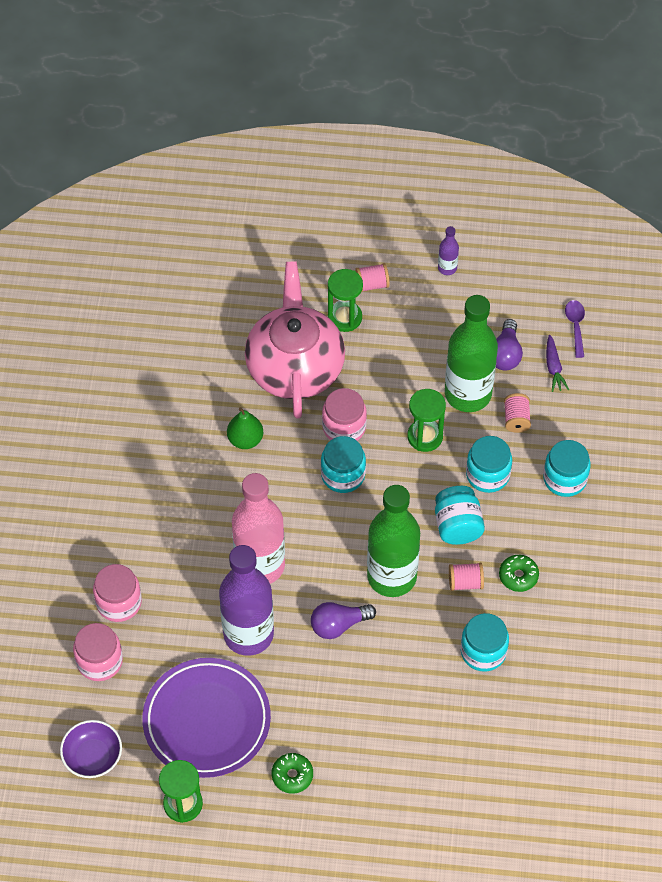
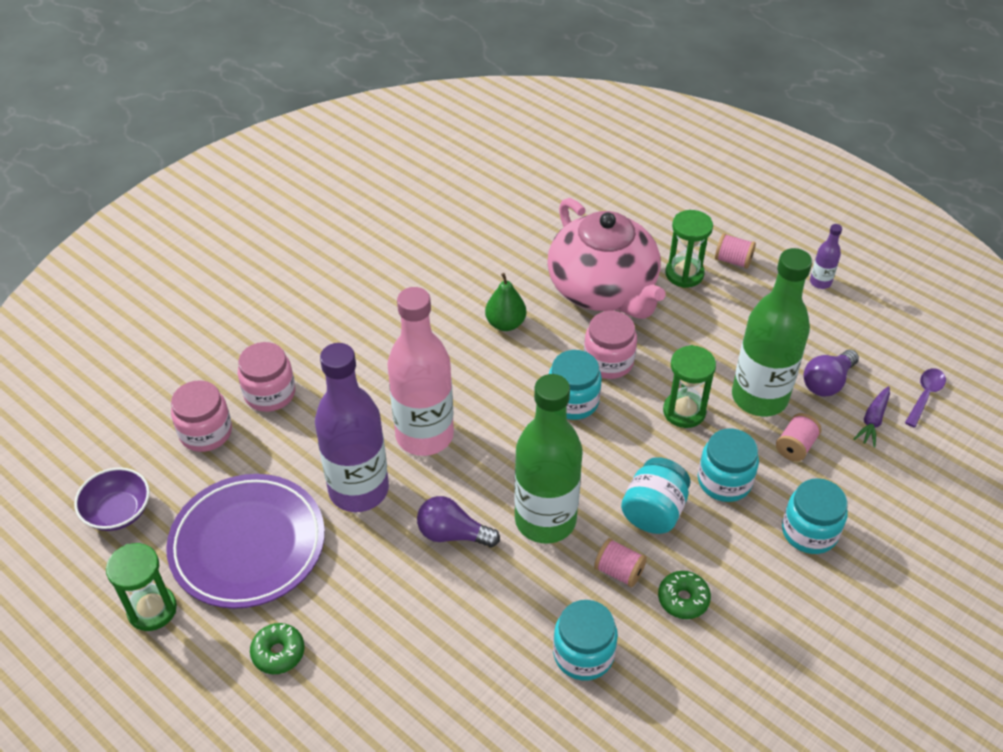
camera: 35 degrees right, 10 degrees down
(295, 367) = (603, 289): pink teapot -> pink teapot turned 120 degrees clockwise

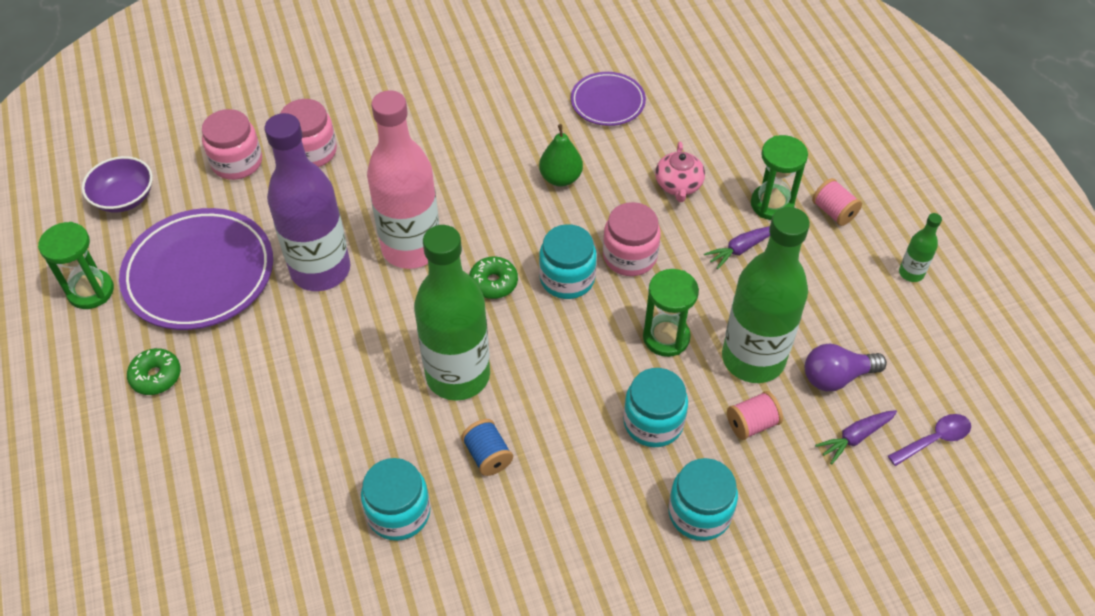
camera: 30 degrees right, 5 degrees up
(452, 534) = (369, 347): purple light bulb -> none
(496, 247) = (607, 102): none -> purple plate
(603, 289) = (678, 185): pink teapot -> pink teapot, size x0.41
(619, 571) = (487, 455): pink spool -> blue spool
(653, 511) = (562, 417): turquoise jar -> none
(683, 599) = (526, 512): green donut -> green donut (493, 283)
(687, 318) = (740, 249): none -> purple carrot
(820, 282) = (911, 273): purple bottle -> green bottle

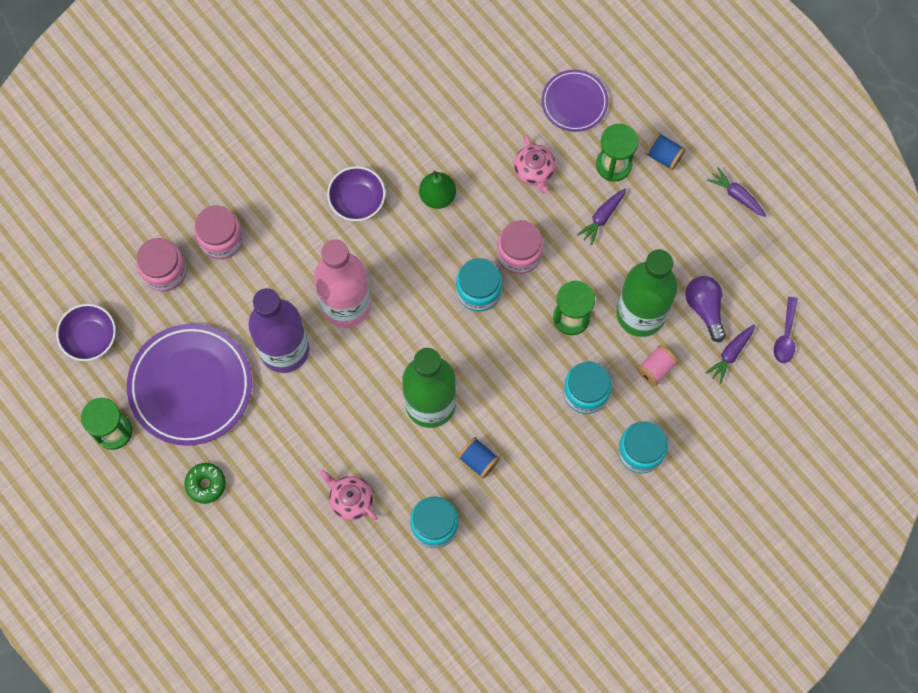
camera: 20 degrees left, 20 degrees up
(312, 448) = (350, 499): none -> pink teapot
(472, 158) = (357, 200): none -> purple bowl
(493, 283) = (424, 314): green donut -> none
(607, 102) = (447, 103): purple plate -> purple plate (574, 102)
(833, 212) = (663, 156): pink spool -> blue spool
(836, 377) = (705, 308): purple light bulb -> purple light bulb turned 105 degrees clockwise
(911, 273) = (737, 195): green bottle -> purple carrot
(934, 439) = (785, 336): purple spoon -> purple spoon turned 150 degrees clockwise

